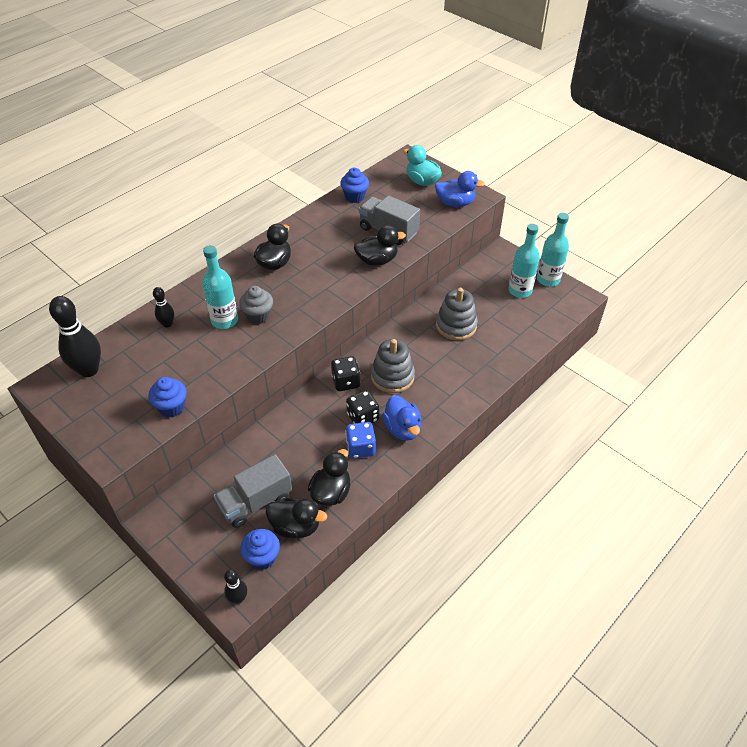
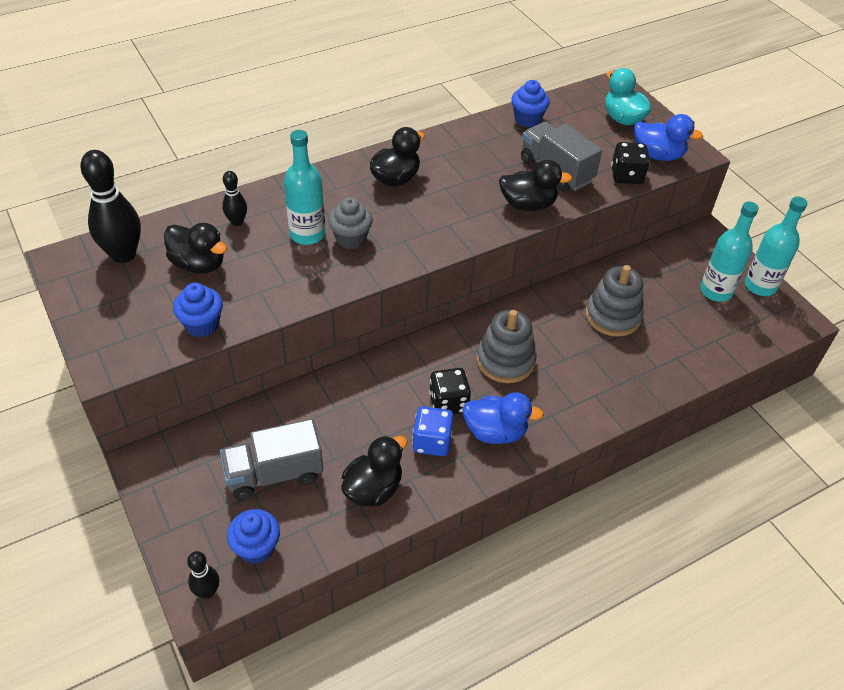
camera: 15 degrees right, 0 degrees up
(295, 526) = (312, 520): black duck -> black duck (199, 264)
(346, 382) = (443, 352): black dice -> black dice (626, 176)
(402, 429) = (495, 432): blue duck -> blue duck turned 75 degrees counterclockwise

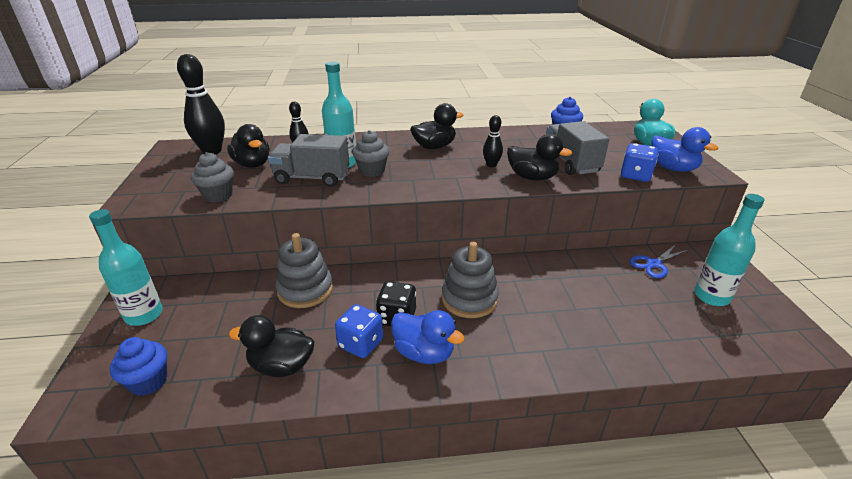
camera: 25 degrees right, 15 degrees down
(202, 325) = (218, 195): blue cupcake -> grey cupcake
(207, 592) = (78, 404): black bowling pin -> black bowling pin (491, 165)
(274, 474) = (215, 328): grey truck -> grey truck (312, 178)
(373, 489) = (281, 366): black duck -> black duck turned 150 degrees counterclockwise
(613, 316) = (592, 291): grey stacking toy -> grey stacking toy (305, 290)
(626, 176) = (635, 175): black dice -> blue dice
(657, 266) = (654, 264): none -> blue scissors
(760, 286) = (765, 303): turquoise bottle -> turquoise bottle (144, 315)

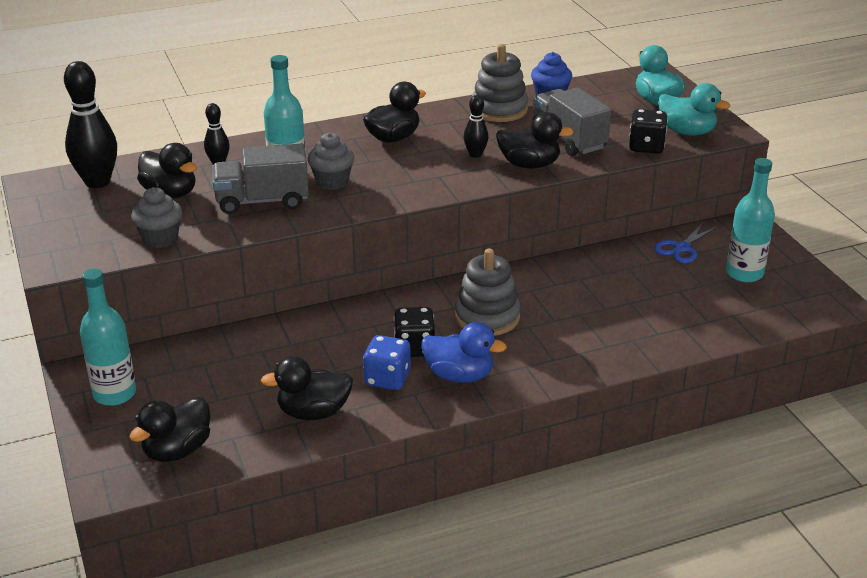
camera: 15 degrees left, 0 degrees up
(148, 382) = (177, 450): blue cupcake -> black duck
(305, 290) = (292, 338): grey stacking toy -> grey stacking toy (499, 109)
(635, 175) = (646, 147): blue dice -> black dice
(673, 168) = (687, 132): blue duck -> turquoise duck

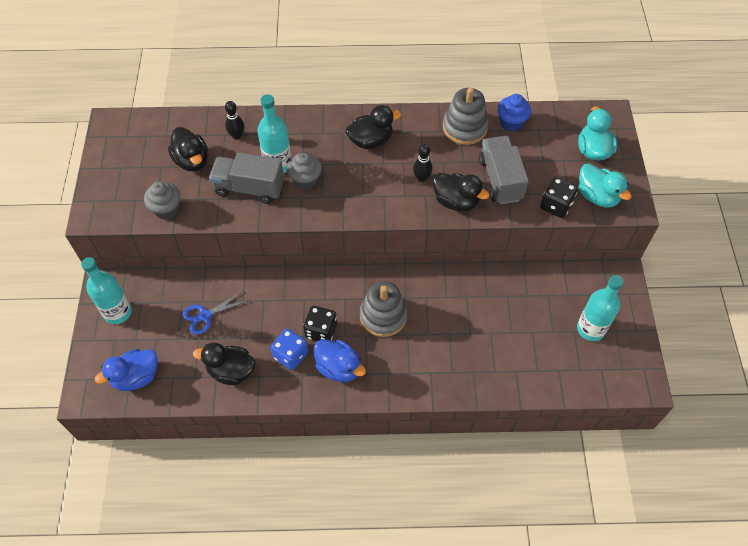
camera: 20 degrees right, 25 degrees up
(97, 182) = (149, 134): black bowling pin -> none
(177, 450) = (136, 377): black duck -> blue duck
(681, 248) = (557, 287): blue scissors -> blue scissors (205, 316)

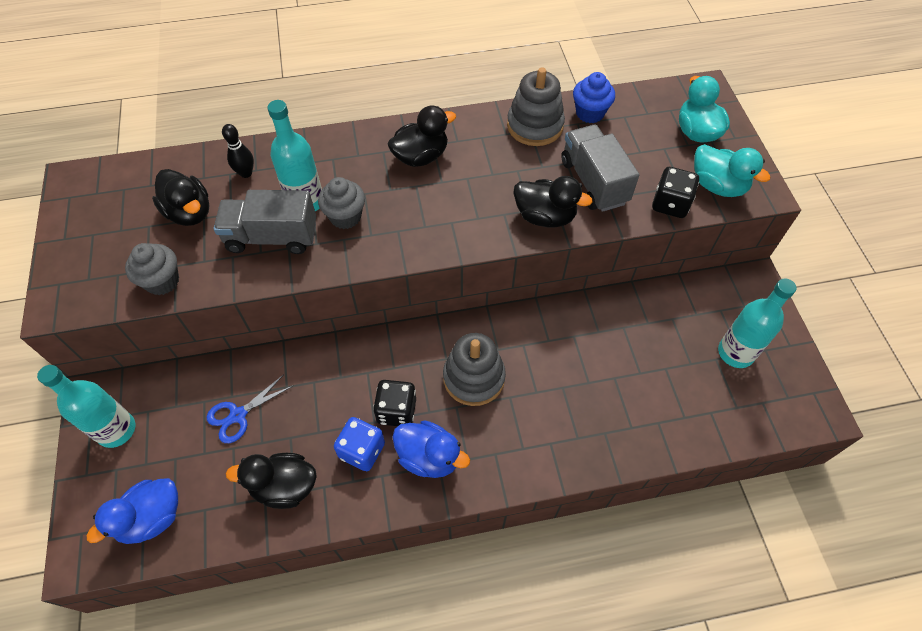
camera: 10 degrees left, 0 degrees up
(421, 178) = (495, 193): black bowling pin -> none

